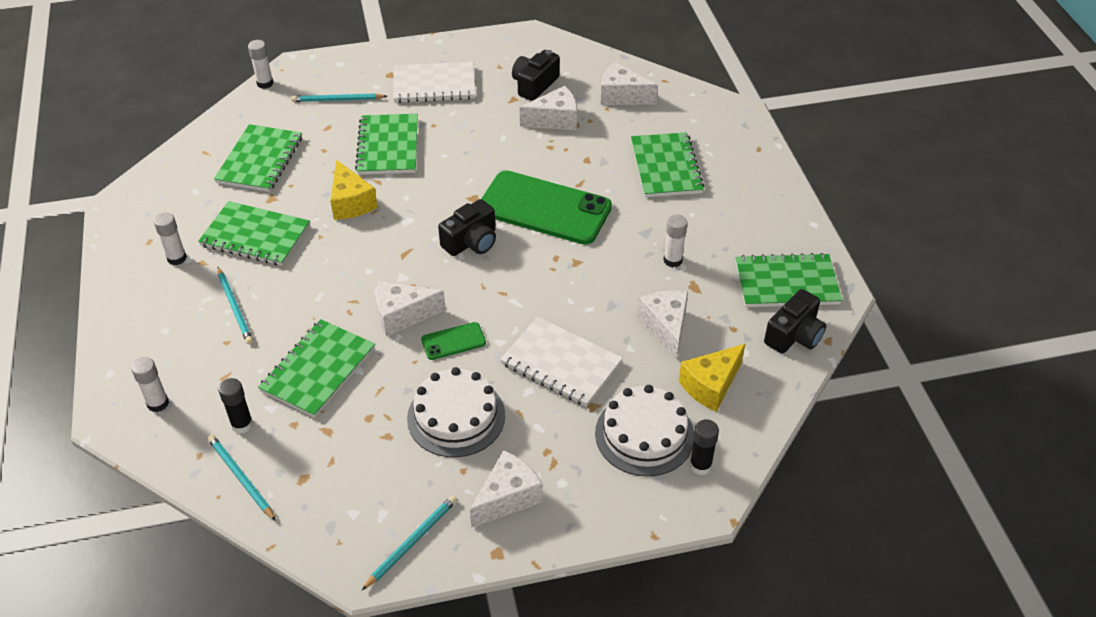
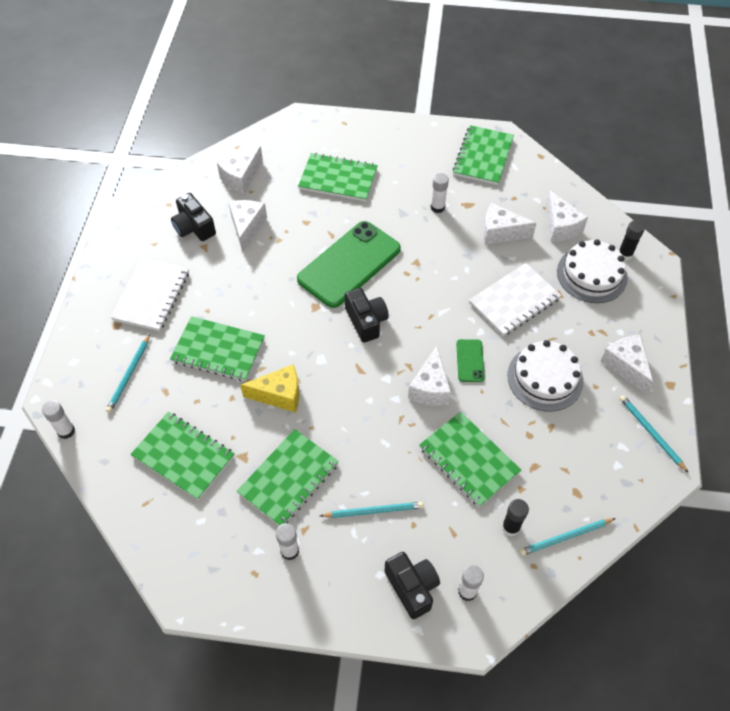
camera: 70 degrees left, 10 degrees up
(711, 385) = (560, 226): yellow cheese -> white cheese
(794, 335) = (531, 170): black camera -> black camera (412, 587)

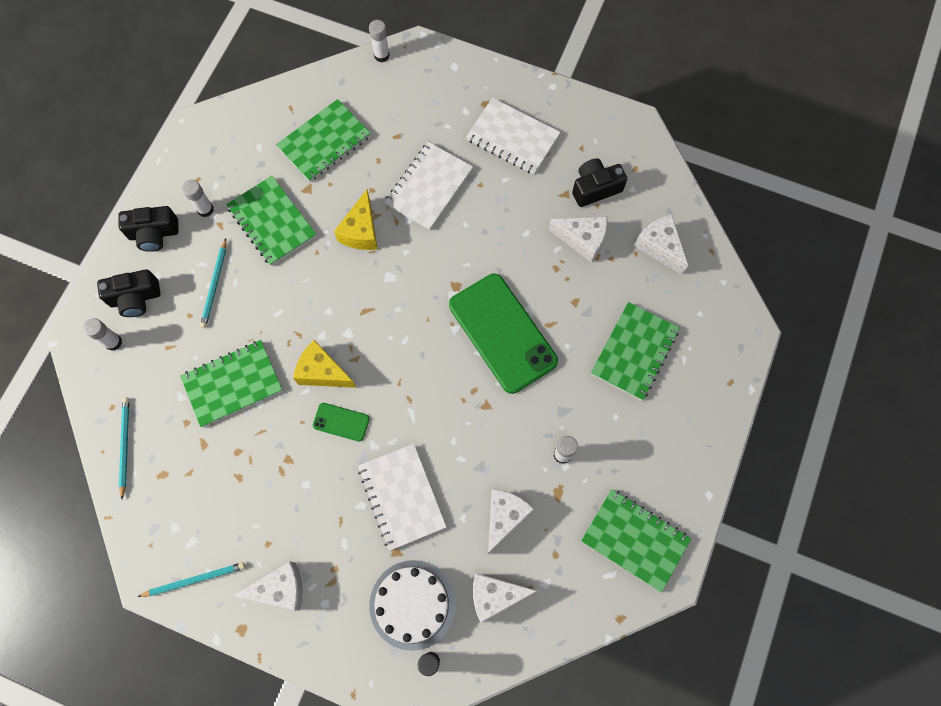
camera: 105 degrees right, 15 degrees up
(129, 375) = (425, 109): turquoise pencil -> none
(218, 350) = (429, 187): green notebook -> white notebook
(366, 321) = (422, 331): black camera -> black camera (154, 234)
(430, 387) = (322, 372): white cheese -> yellow cheese
(510, 527) = (153, 399): black glue stick -> none
(545, 378) = (295, 493): white cake -> none

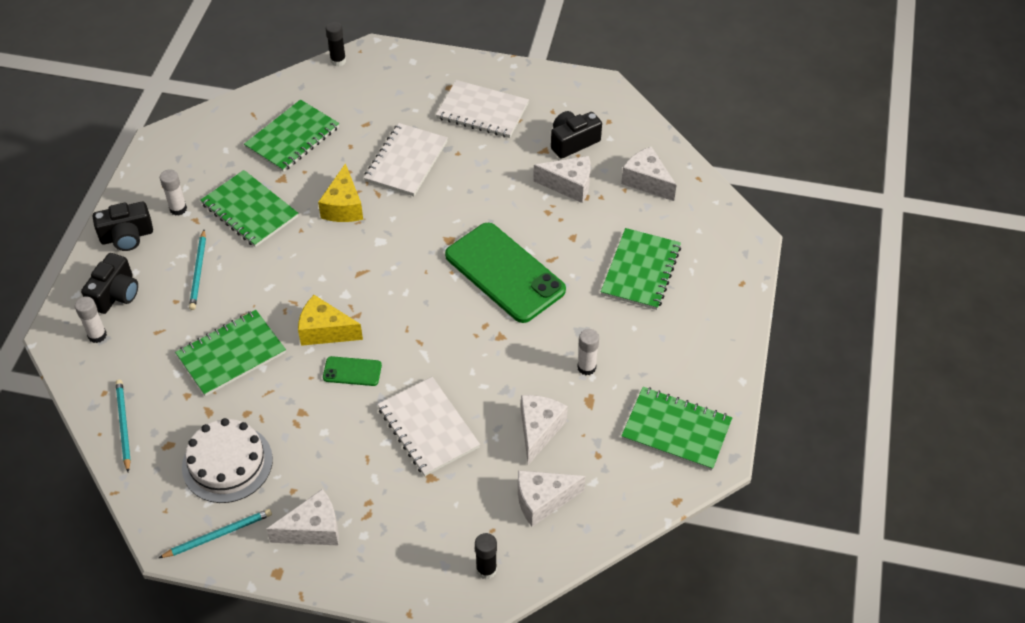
camera: 10 degrees left, 20 degrees down
(135, 298) = (115, 294): black camera -> black camera turned 45 degrees counterclockwise
(381, 55) = (338, 61): white glue stick -> black glue stick
(412, 604) = (457, 521): white cake -> white cake (227, 463)

